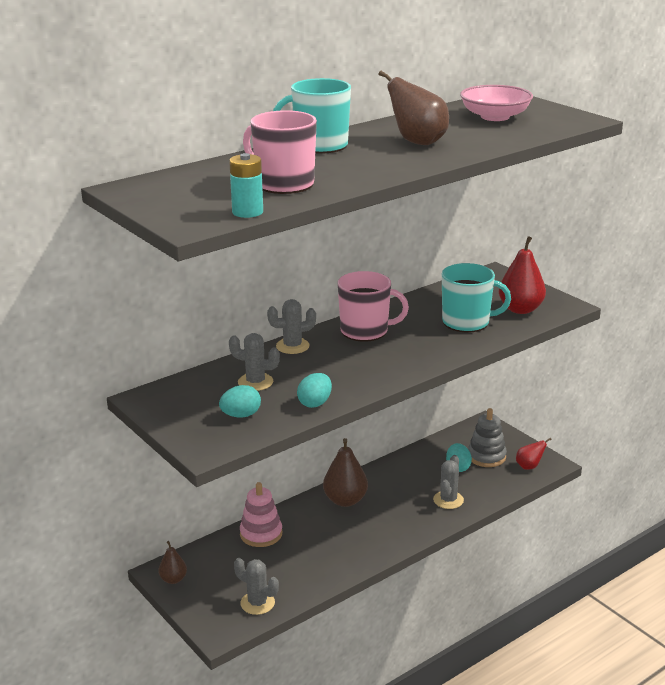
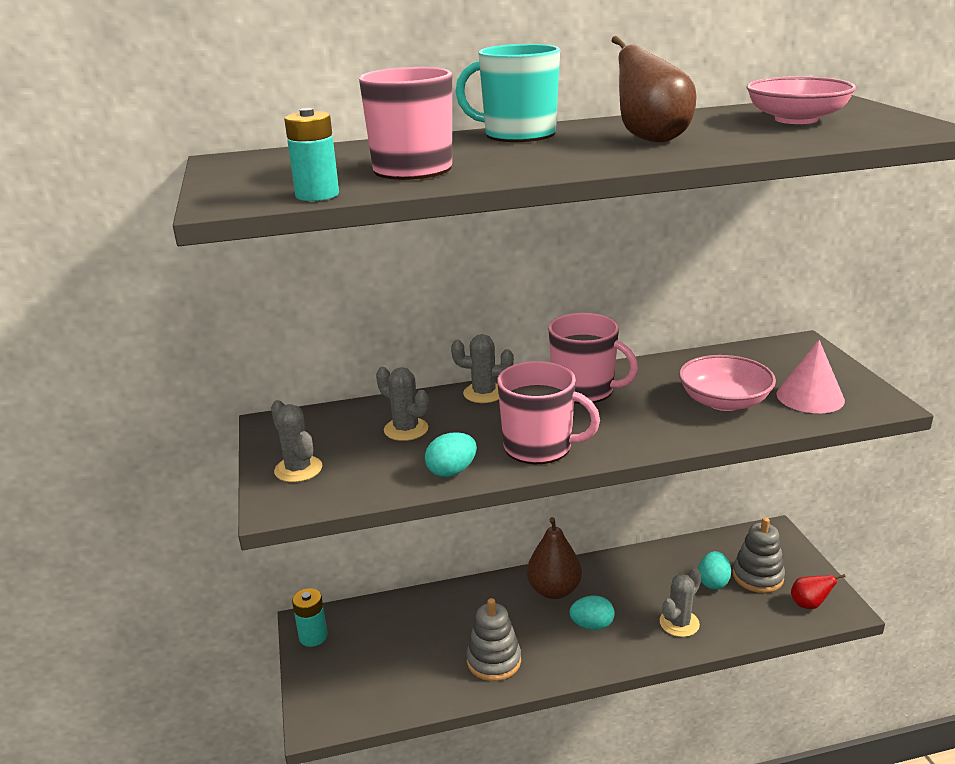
camera: 25 degrees right, 0 degrees up
(173, 579) = (313, 636): brown pear -> turquoise battery
(241, 415) = (354, 468): turquoise egg -> turquoise egg (592, 625)
(257, 603) = (380, 696): grey cactus -> grey cactus (298, 469)
(261, 534) = (437, 607): pink stacking toy -> none
(329, 558) = (494, 661): none -> grey stacking toy
(364, 375) = (539, 447): none -> pink mug
(467, 322) = (724, 401): turquoise mug -> pink bowl
(520, 309) = (810, 397): red pear -> pink cone

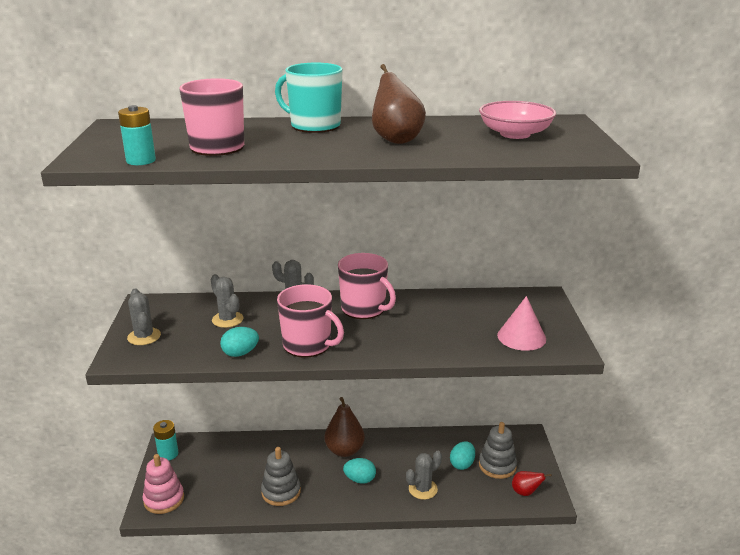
camera: 10 degrees right, 0 degrees up
(334, 701) = (164, 499): none -> pink stacking toy
(724, 401) = (456, 331): pink bowl -> none

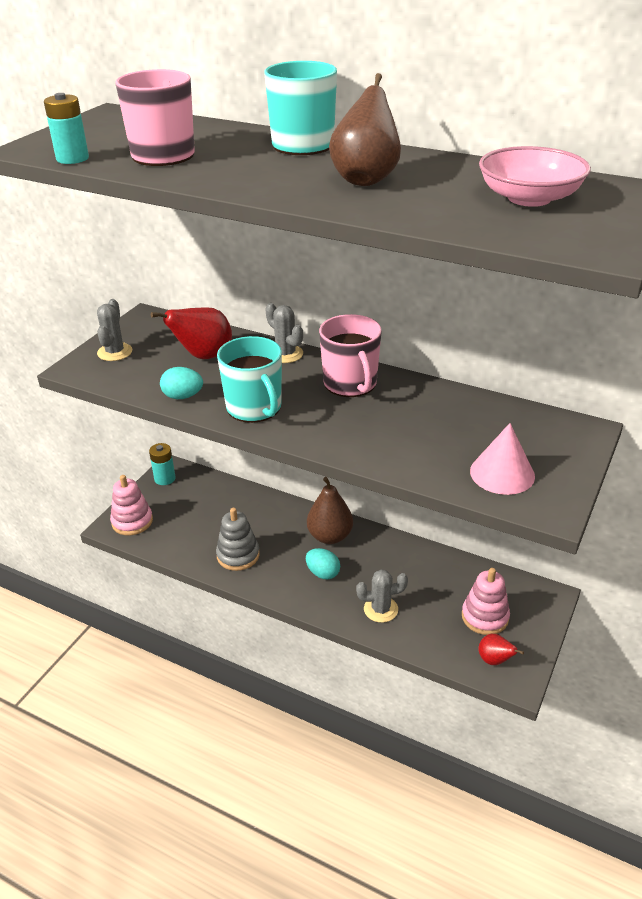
camera: 30 degrees right, 10 degrees up
(227, 319) = (203, 356): grey cactus -> red pear
(308, 345) = (254, 408): pink mug -> turquoise mug
(462, 464) = (445, 599): turquoise egg -> none
(497, 466) = (485, 617): grey stacking toy -> pink stacking toy

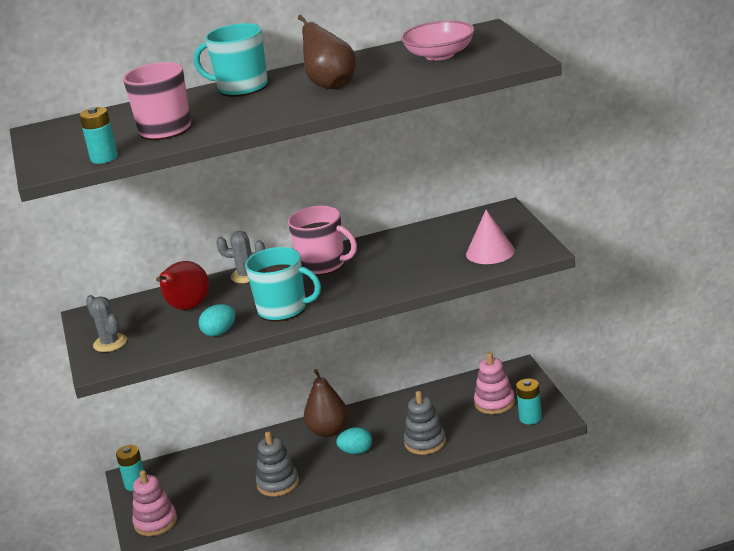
camera: 40 degrees left, 10 degrees down
(381, 609) = (425, 442): grey cactus -> grey stacking toy
(494, 660) = (530, 418): red pear -> turquoise battery

